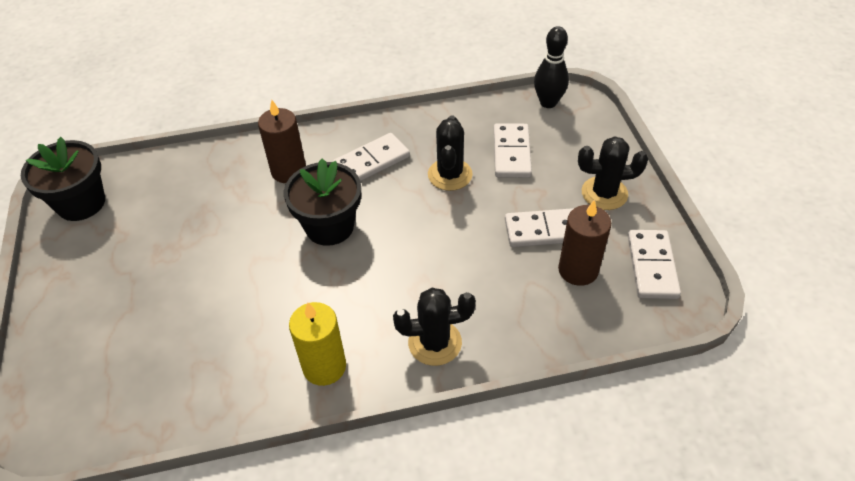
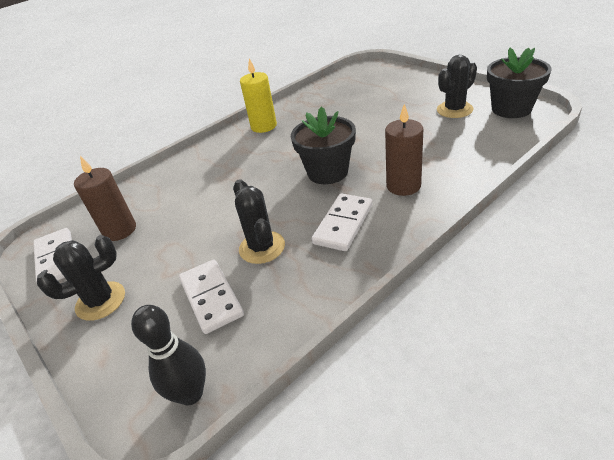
camera: 155 degrees right, 10 degrees down
(435, 343) = (207, 157): black cactus -> black cactus (454, 110)
(545, 230) = (153, 244): white domino -> none

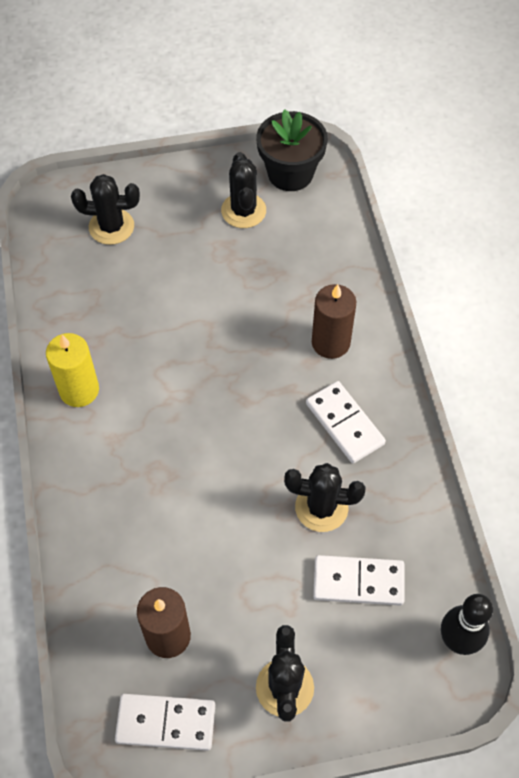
camera: 65 degrees left, 20 degrees up
(327, 172) = (248, 386): black flower pot -> none
(378, 85) = (111, 227): none -> black cactus

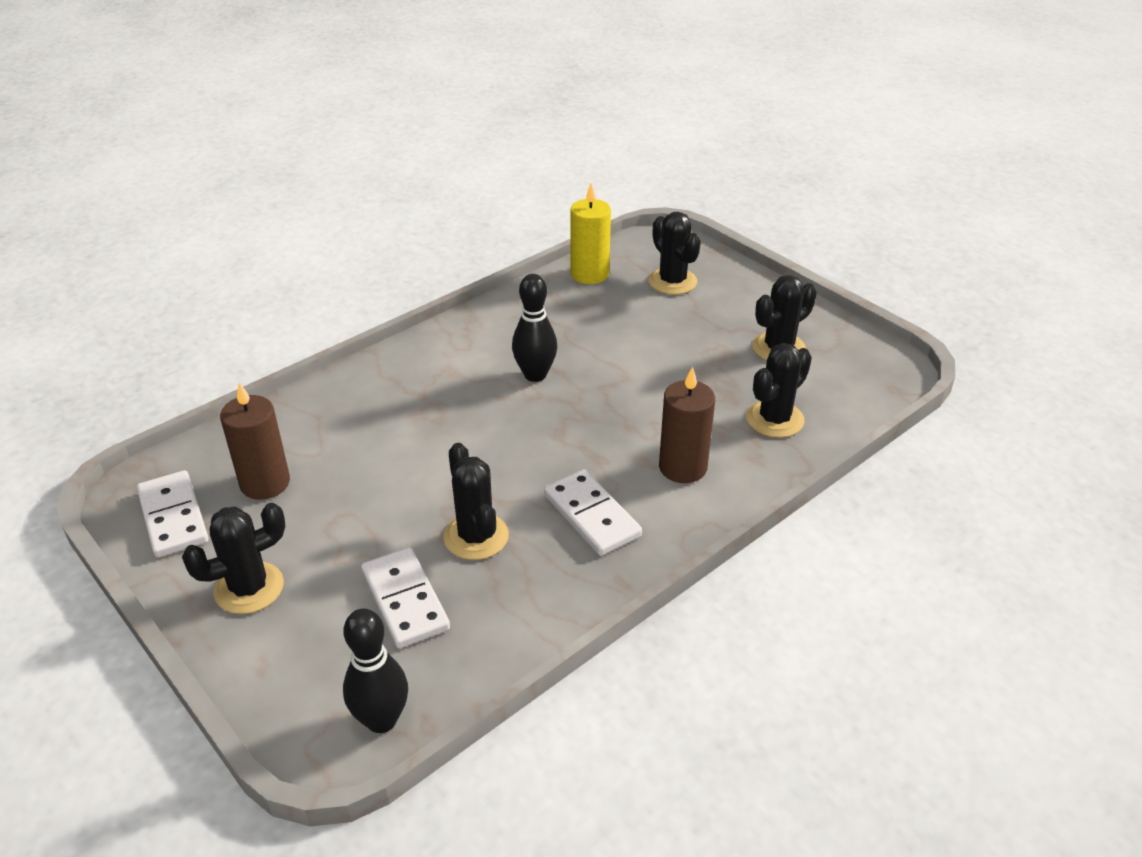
camera: 60 degrees right, 20 degrees down
(79, 390) = (484, 331): yellow candle -> yellow candle (589, 274)
(163, 381) = (535, 375): none -> black bowling pin
(290, 173) = (860, 360): black flower pot -> none
(317, 260) = (774, 419): none -> black cactus
(344, 424) = (591, 516): white domino -> white domino turned 60 degrees counterclockwise

